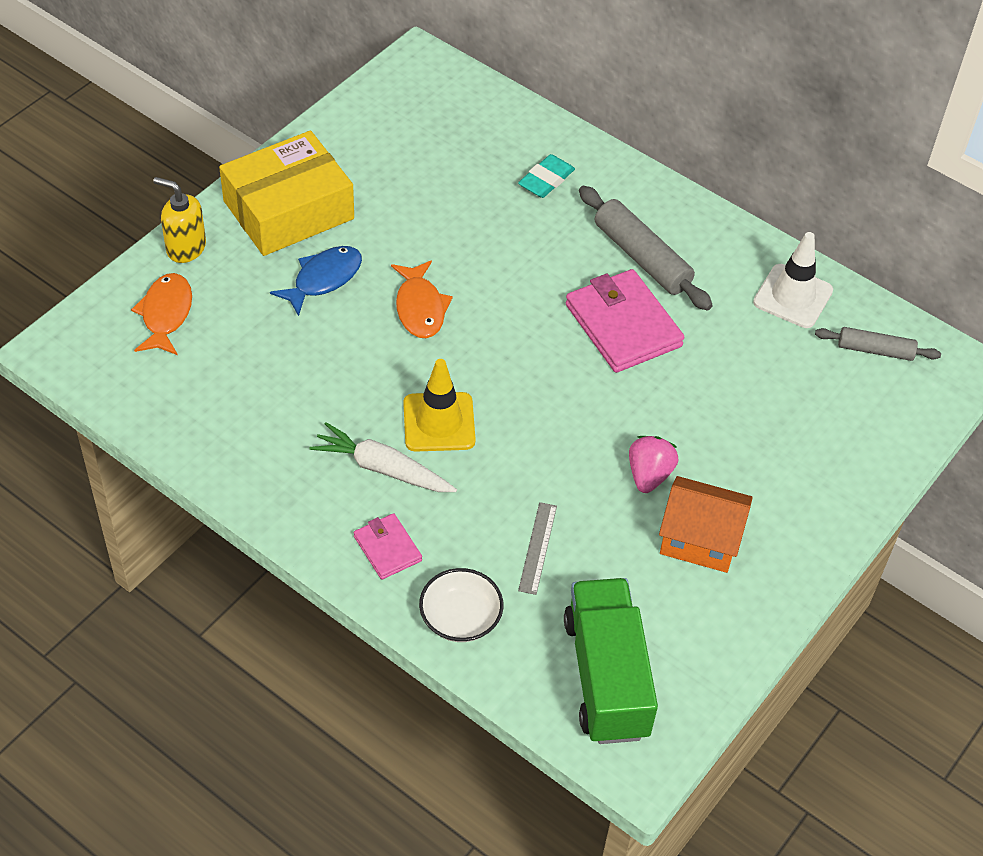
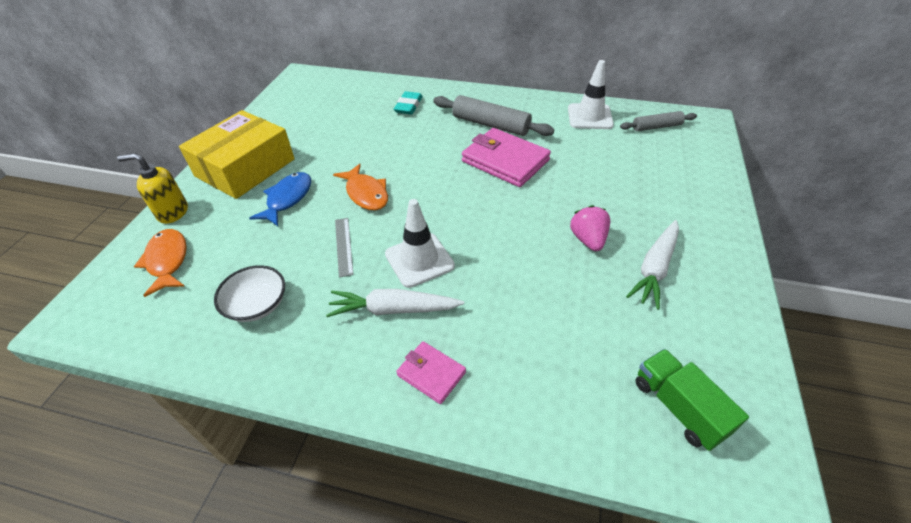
camera: 20 degrees left, 5 degrees down
(439, 422) = (419, 260): yellow traffic cone -> white traffic cone
(460, 618) = (527, 409): white bowl -> white bowl (257, 305)
(537, 548) = (549, 322): grey ruler -> grey ruler (343, 246)
(606, 677) = (678, 407): green truck -> green truck, size x0.62
(700, 539) = (655, 268): orange house -> white carrot

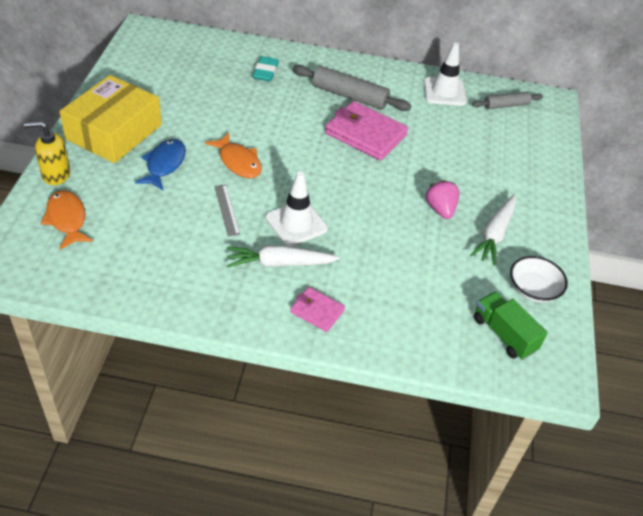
camera: 10 degrees left, 0 degrees up
(257, 305) = (161, 258): white bowl -> white bowl (533, 289)

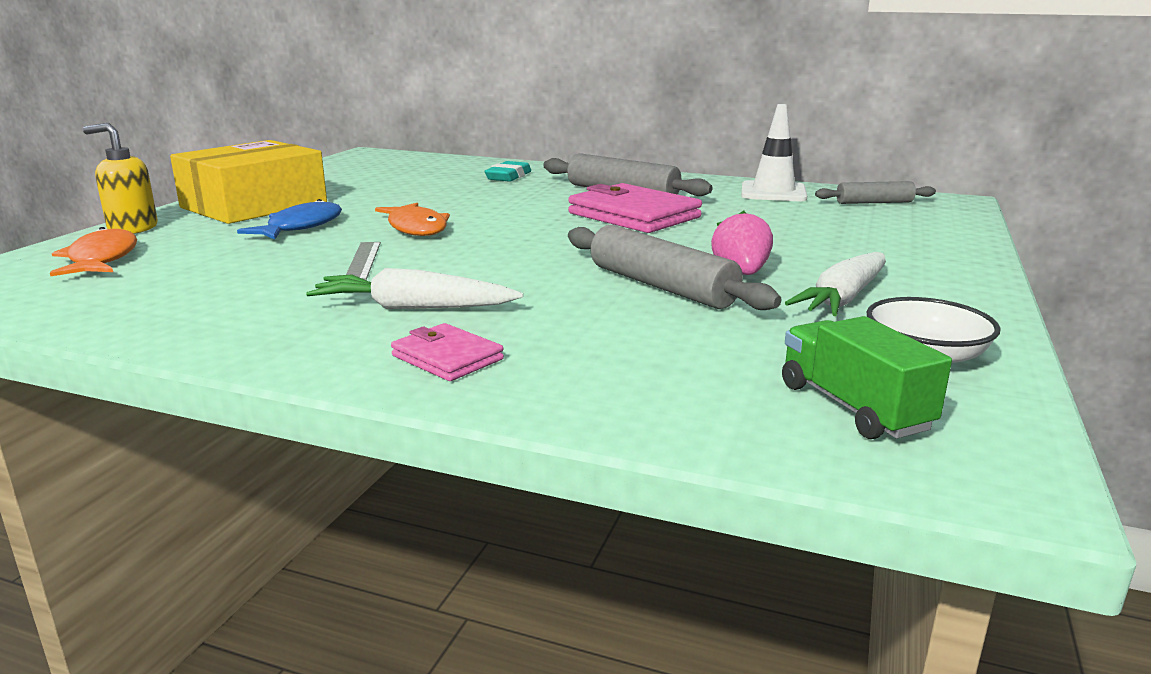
camera: 15 degrees right, 25 degrees down
(296, 223) = (471, 275): white traffic cone -> none
(402, 228) = (661, 286): none -> grey rolling pin

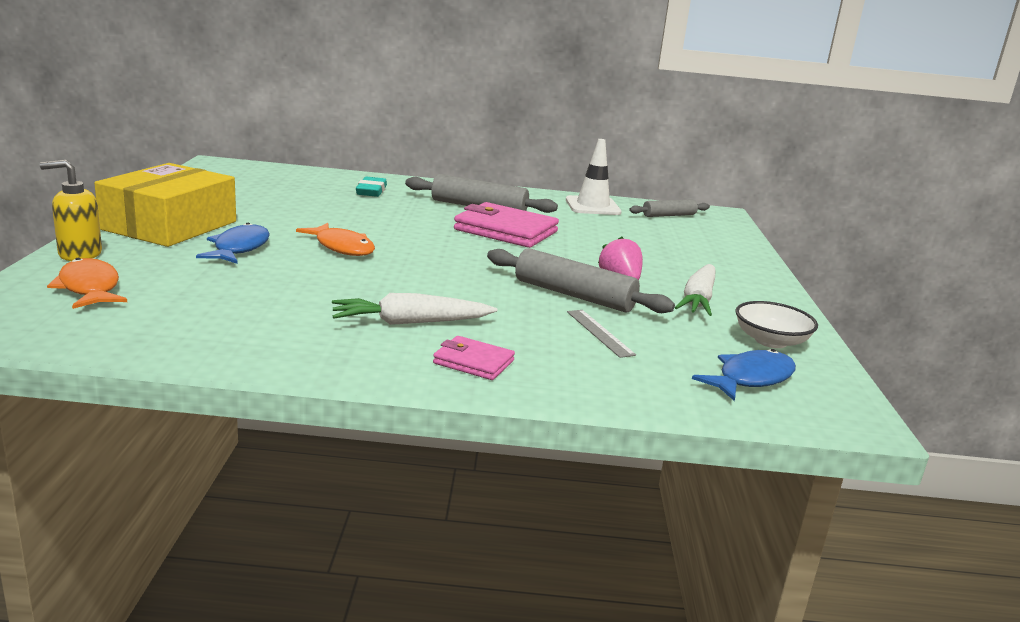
camera: 20 degrees left, 0 degrees up
(363, 261) = (328, 281): grey ruler -> grey ruler (599, 333)
(853, 407) = (751, 379): green truck -> blue fish

